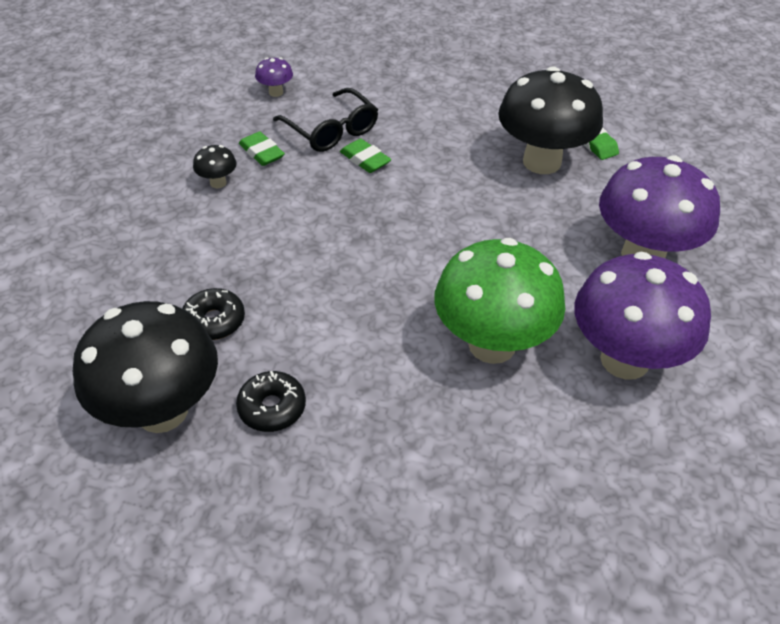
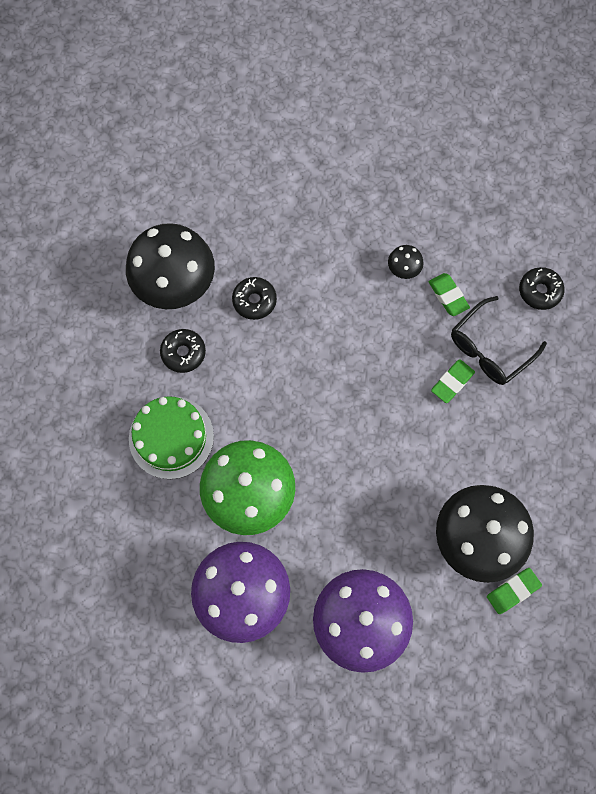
camera: 85 degrees right, 25 degrees up
(262, 153) = (448, 296): green eraser -> green eraser turned 75 degrees counterclockwise
(276, 92) = (539, 291): purple mushroom -> black donut
(401, 430) = (171, 437): none -> green cake

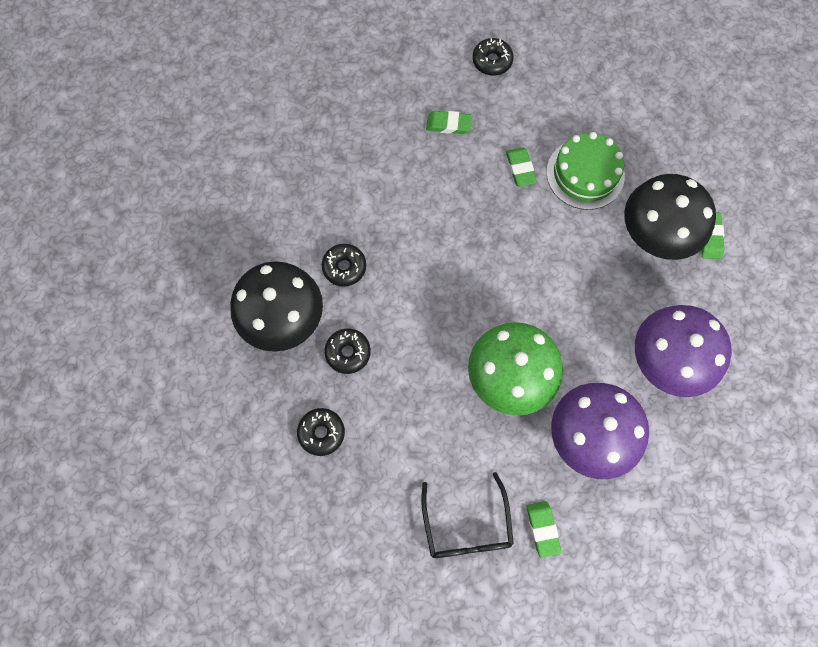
camera: 55 degrees left, 0 degrees up
(104, 378) = (321, 433): none -> black donut
(139, 606) = (542, 528): none -> green eraser
(171, 437) = (415, 410): green cake -> green cake (585, 174)
(403, 270) = (403, 141): black mushroom -> none
(490, 348) = (512, 125): black glasses -> black glasses (467, 526)

